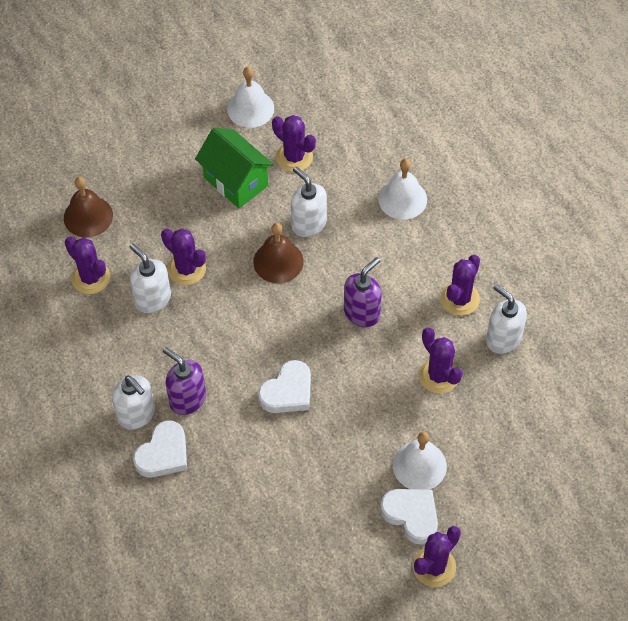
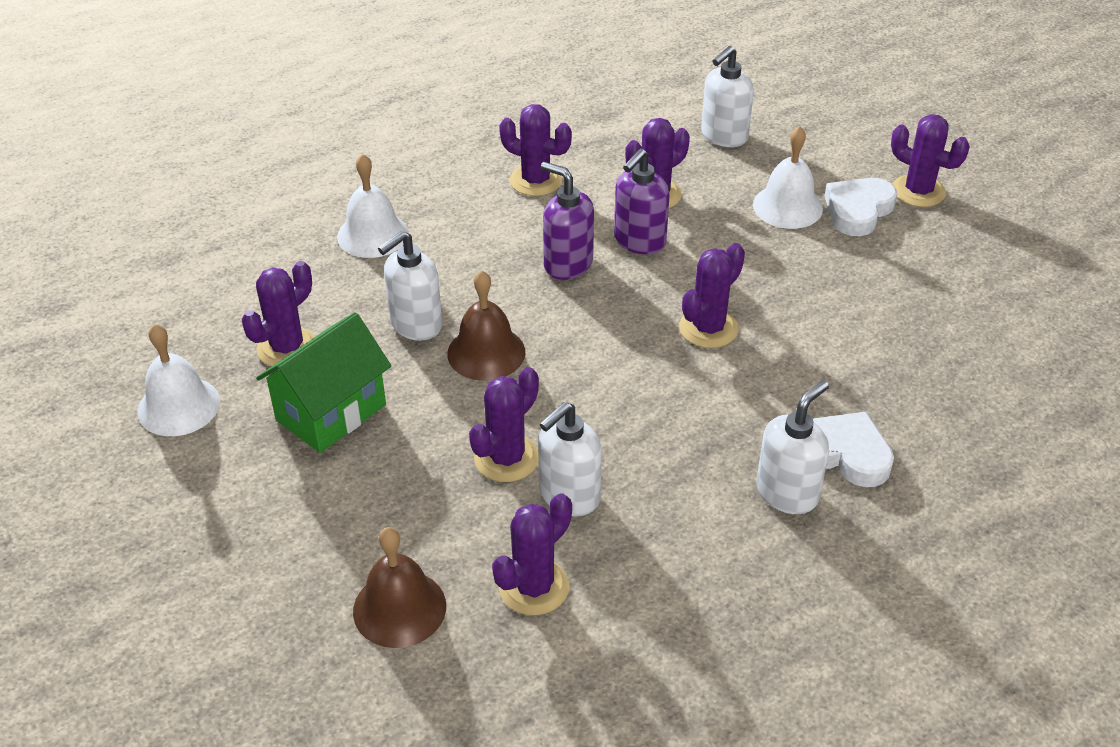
camera: 95 degrees left, 15 degrees down
(187, 399) = (745, 435): purple soap dispenser -> purple soap dispenser (639, 241)
(288, 391) = (708, 328): white heart -> purple cactus
(503, 339) = (591, 146): white soap dispenser -> white soap dispenser (723, 136)

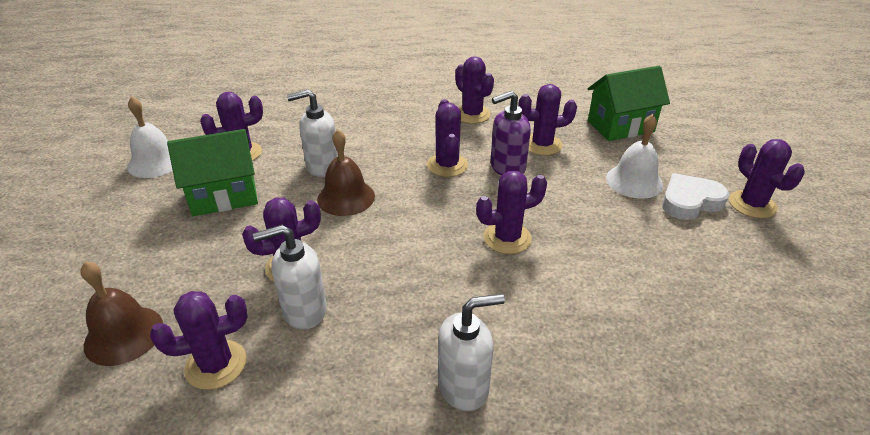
camera: 30 degrees right, 5 degrees down
(372, 234) = (349, 113): white bell -> none
(567, 264) = (447, 165): purple soap dispenser -> purple cactus
(723, 136) = (620, 126): white soap dispenser -> green house
(845, 453) = (539, 377): white heart -> none

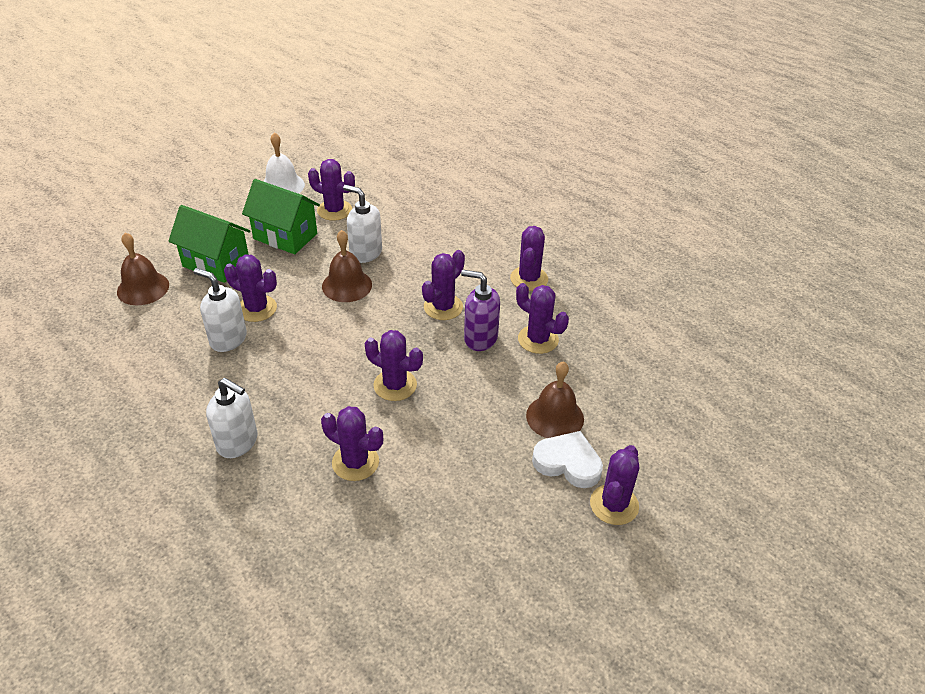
camera: 45 degrees right, 5 degrees up
(216, 365) = (157, 335): purple cactus -> purple cactus (355, 462)
(620, 126) = (632, 369): green house -> green house (216, 263)
(634, 181) = (555, 417): white bell -> brown bell

